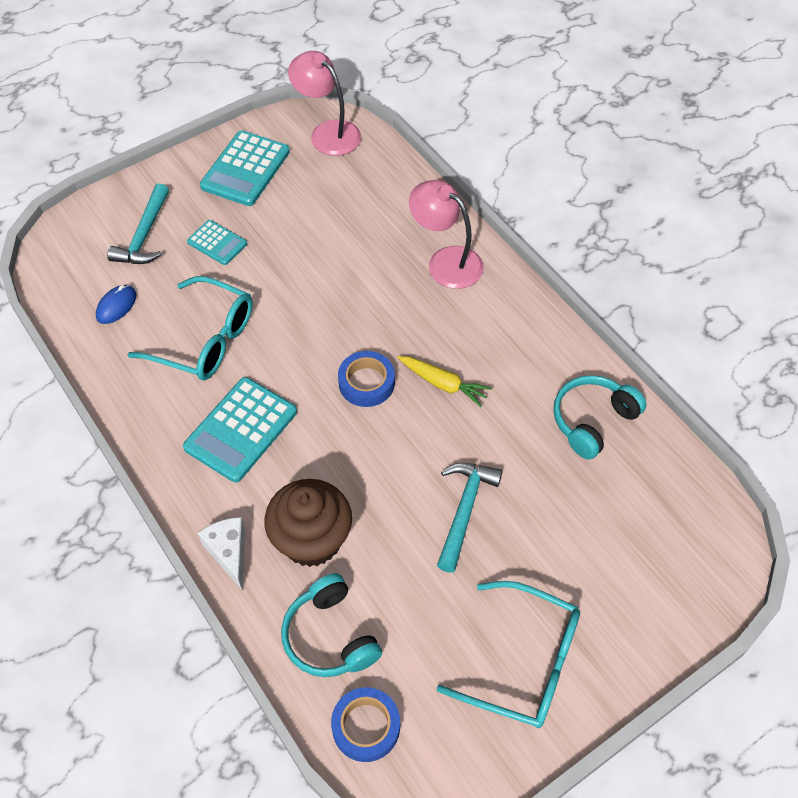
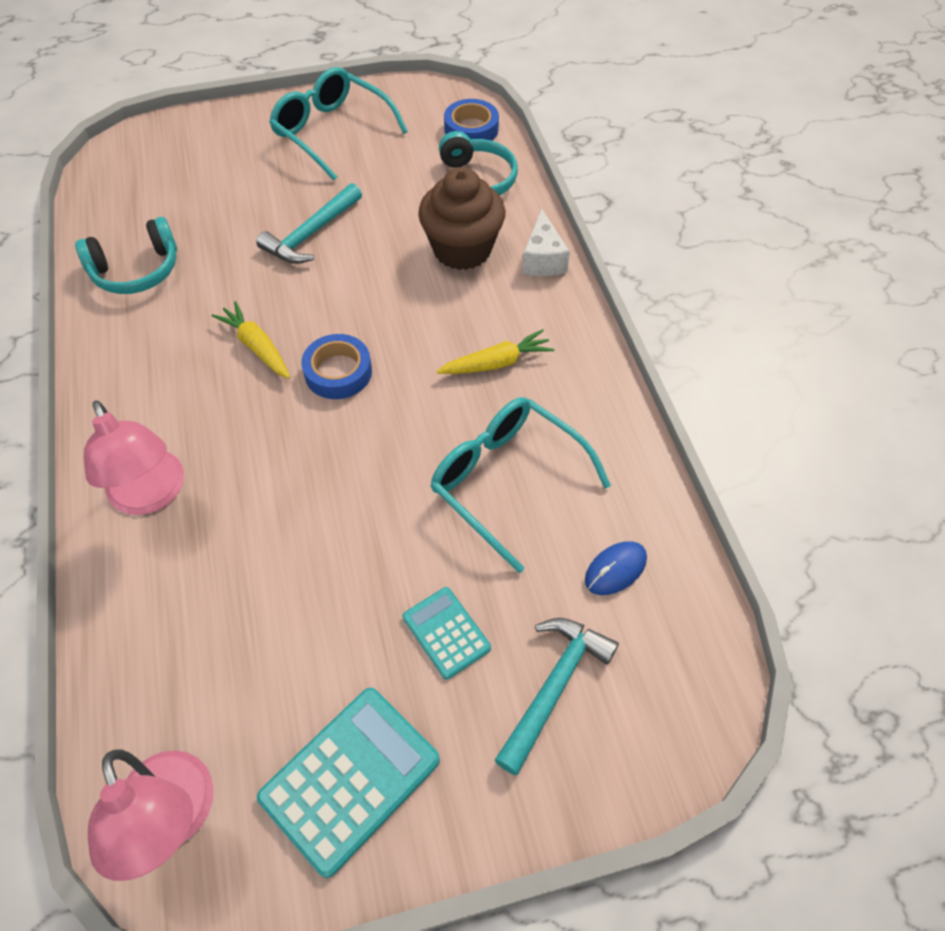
camera: 160 degrees left, 0 degrees up
(241, 430) = (496, 363): turquoise calculator -> yellow carrot

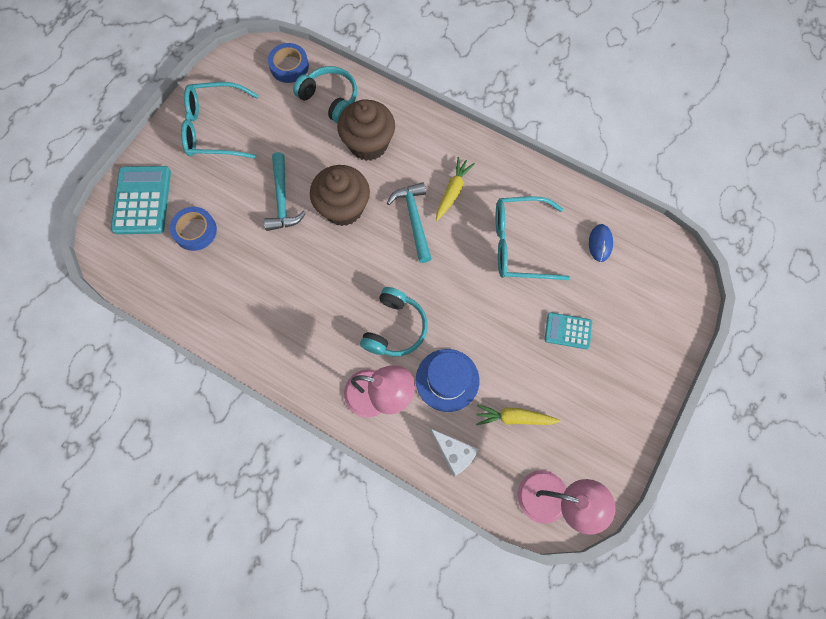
camera: 45 degrees left, 15 degrees up
(136, 270) = (216, 299): turquoise headphones -> turquoise headphones (395, 328)
(239, 549) = (447, 380): none -> blue hat
(257, 346) = (333, 283): yellow carrot -> yellow carrot (514, 417)
(338, 372) = (388, 260): blue tape -> blue tape (195, 231)
(350, 779) = (597, 419): turquoise calculator -> turquoise calculator (142, 200)
(359, 287) = (343, 208): none -> brown cupcake
(543, 259) = (412, 117): white cheese -> white cheese (454, 453)
(554, 686) = (627, 312): turquoise hammer -> turquoise hammer (414, 219)

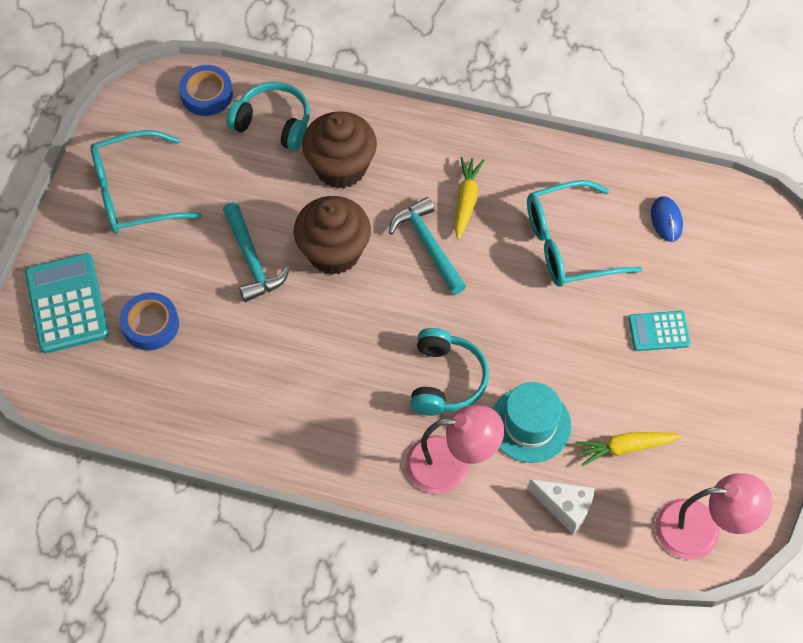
camera: 15 degrees left, 10 degrees down
(447, 380) = (530, 424): blue hat -> turquoise hat

